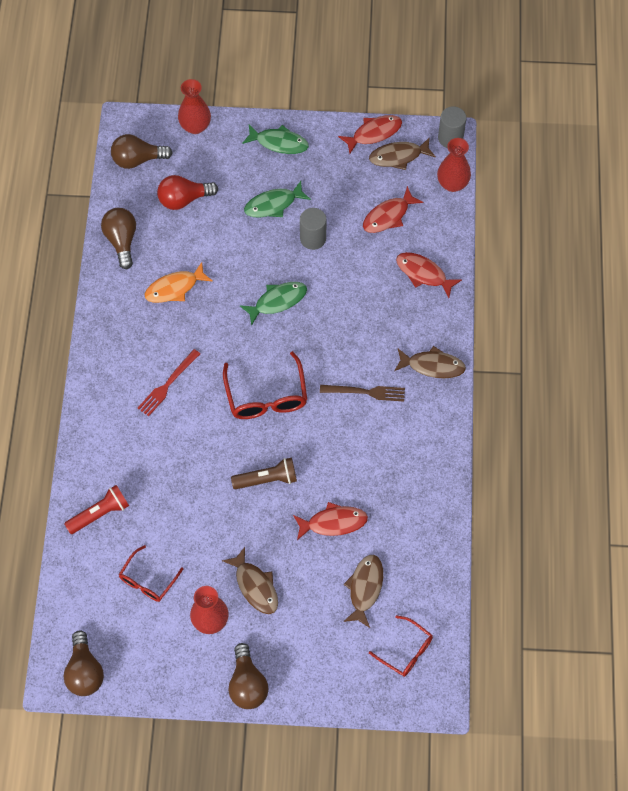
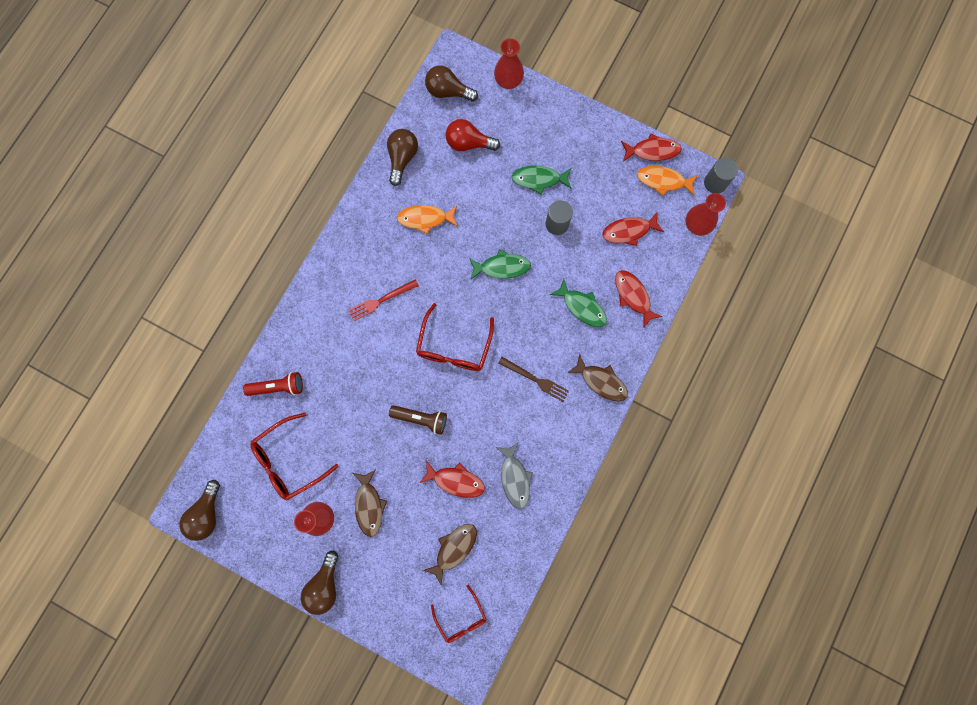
camera: 25 degrees right, 15 degrees up
(148, 580) = (289, 460): red glasses -> red glasses, size x1.58
(279, 143) = (569, 125): green fish -> green fish (582, 307)
(392, 494) = (514, 478): none -> grey fish
(398, 156) = (663, 181): brown fish -> orange fish

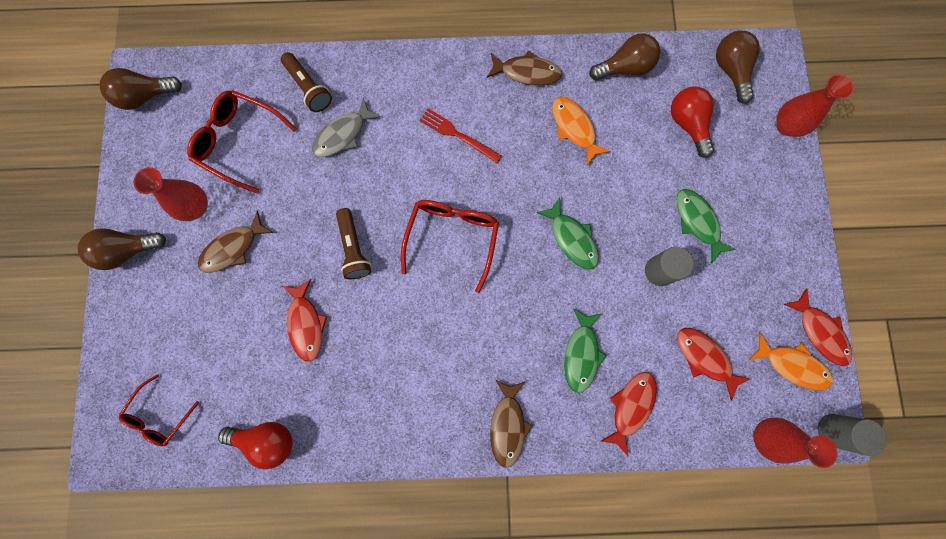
camera: 60 degrees right, 0 degrees up
(278, 387) = (309, 88): red flashlight -> brown flashlight
(454, 346) = (452, 238): red glasses -> red glasses turned 120 degrees clockwise
(454, 549) = (231, 364): brown fish -> brown fish (527, 72)
(514, 478) = (343, 387): grey fish -> grey fish (343, 134)
(521, 549) = (267, 440): none -> red light bulb
(535, 380) = (466, 348): brown fork -> none
(663, 181) = (792, 365): orange fish -> orange fish turned 135 degrees clockwise

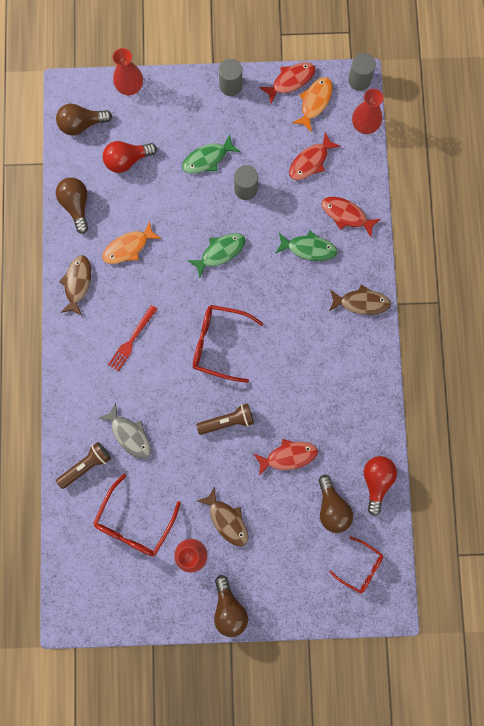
camera: 90 degrees left, 0 degrees up
(146, 96) = (89, 610): brown light bulb -> brown light bulb (332, 508)
(803, 251) = (230, 86): none -> grey cylinder

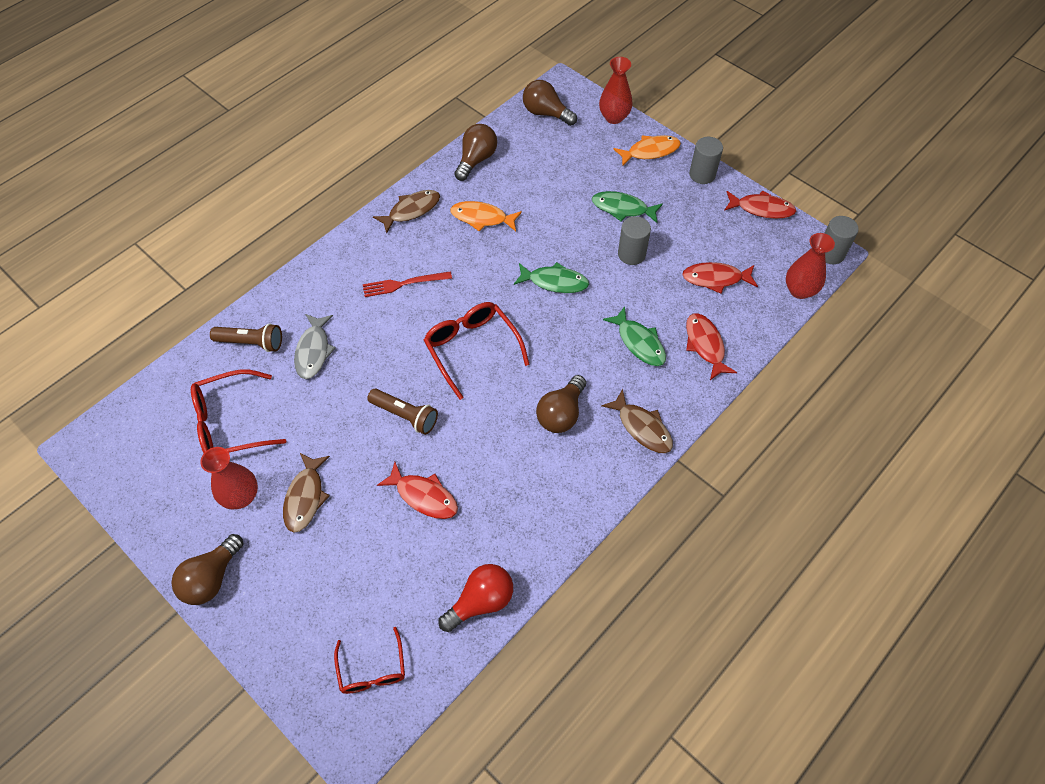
camera: 45 degrees right, 20 degrees down
(127, 160) = (553, 161): red light bulb -> none
(314, 102) = (768, 239): orange fish -> orange fish (650, 151)
(332, 508) = (410, 583): brown light bulb -> brown light bulb (561, 413)

